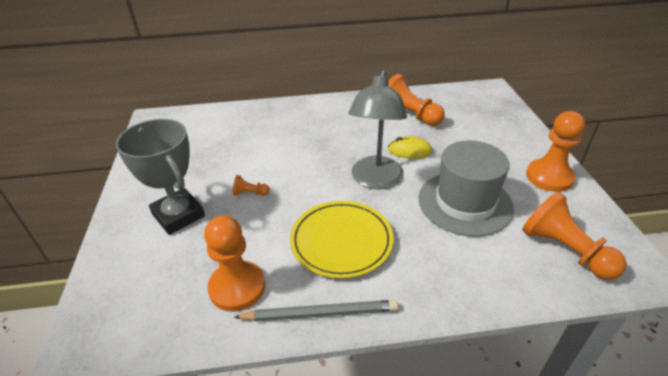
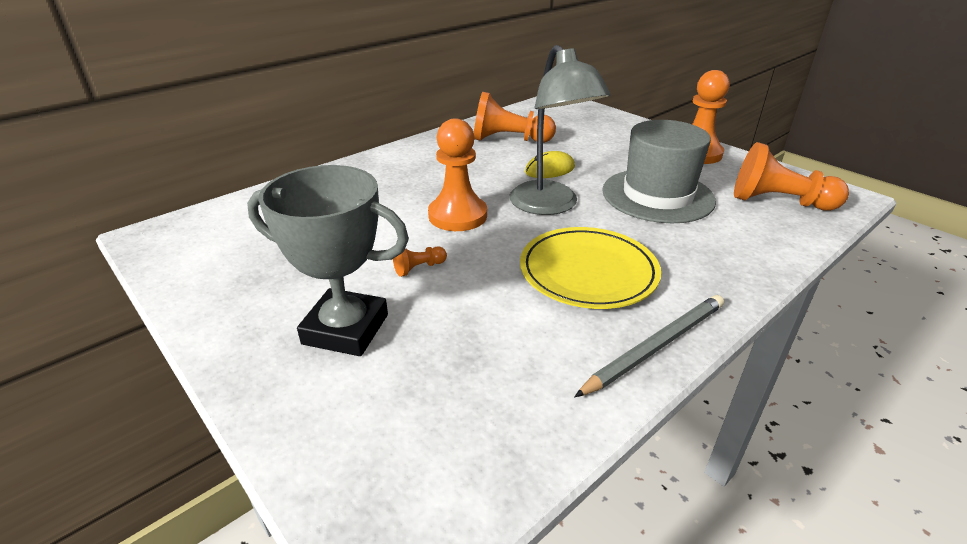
camera: 35 degrees left, 5 degrees down
(237, 287) = (532, 368): orange pawn -> orange pawn (457, 215)

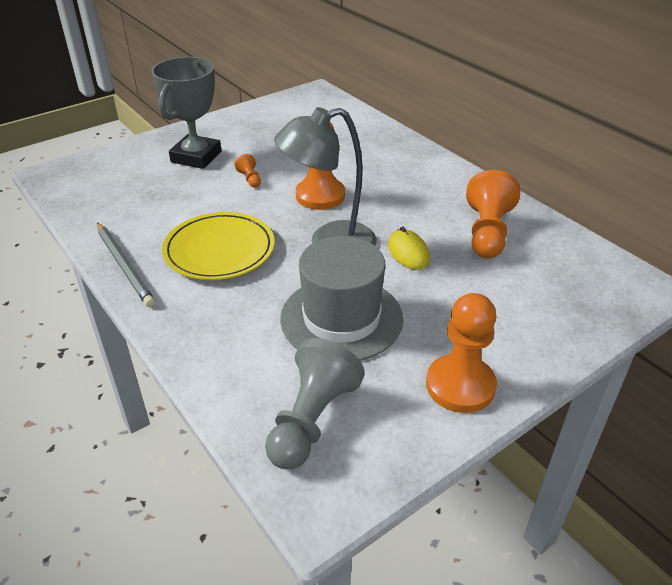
camera: 95 degrees right, 5 degrees up
(778, 202) = (312, 420): orange pawn -> grey pawn

